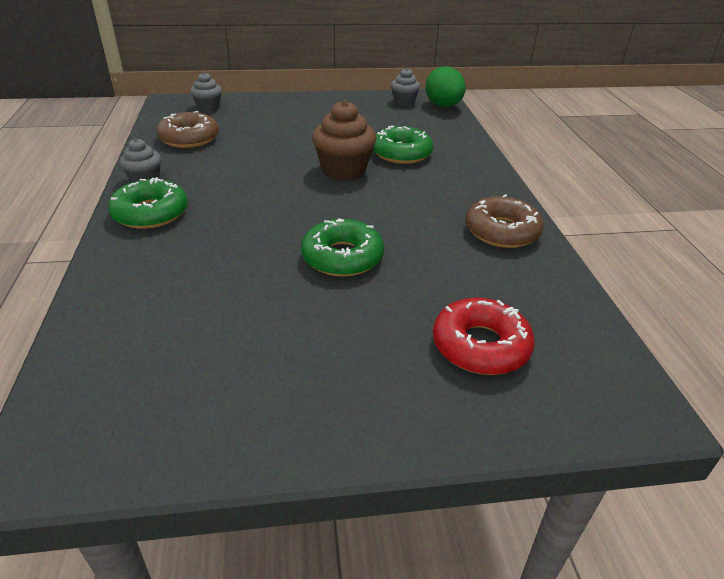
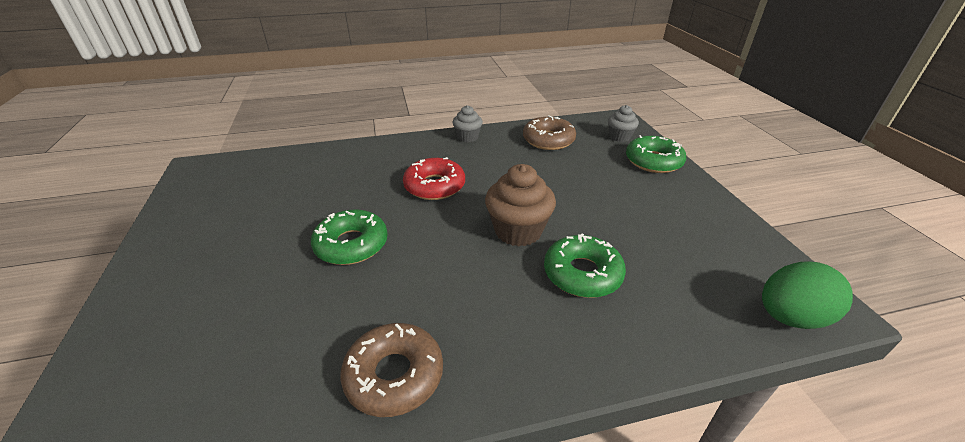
camera: 85 degrees right, 0 degrees up
(150, 213) = (420, 148): green donut -> green donut (653, 161)
(404, 102) = (763, 269): grey cupcake -> none
(480, 346) = (194, 342): red donut -> red donut (434, 186)

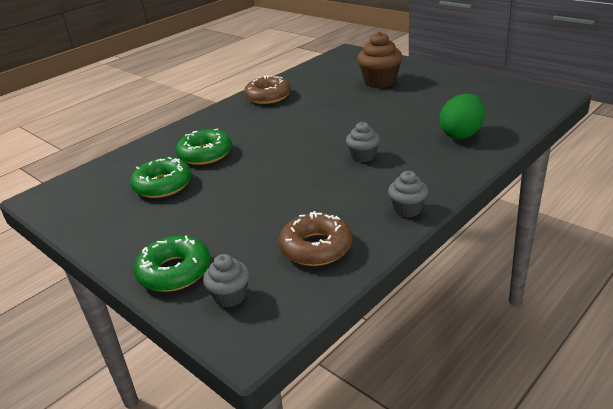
camera: 150 degrees right, 5 degrees down
(351, 245) = (359, 113): green donut -> green donut (163, 185)
(434, 186) = (363, 156): red donut -> grey cupcake
(518, 231) = (265, 157): brown cupcake -> brown cupcake (380, 81)
(790, 317) = (70, 183): green egg -> green egg (461, 134)

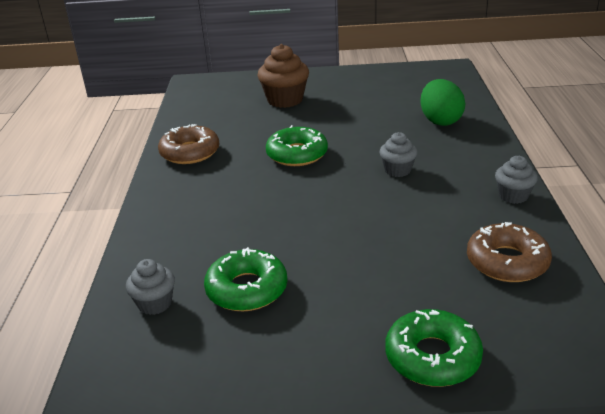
camera: 45 degrees left, 0 degrees up
(205, 154) = (232, 236): green donut -> green donut (297, 154)
(230, 296) = (522, 343): grey cupcake -> grey cupcake (155, 303)

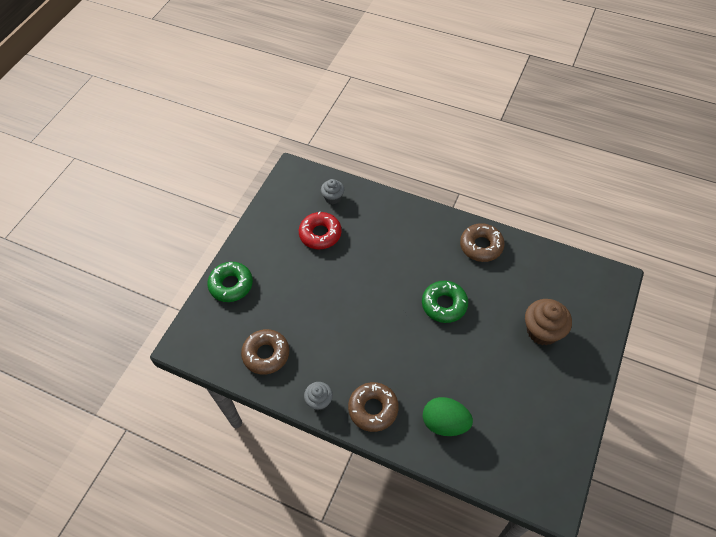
camera: 115 degrees right, 25 degrees up
(247, 289) = (320, 234): green donut -> red donut
(397, 170) = (388, 353): grey cupcake -> none
(476, 160) = (373, 409): none -> brown donut

